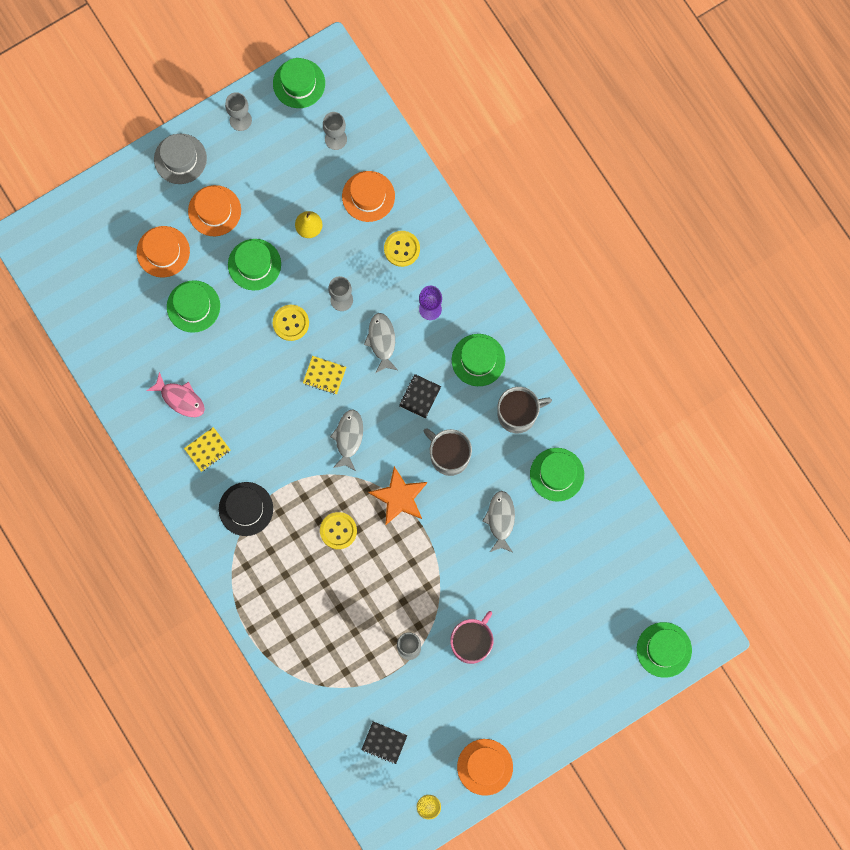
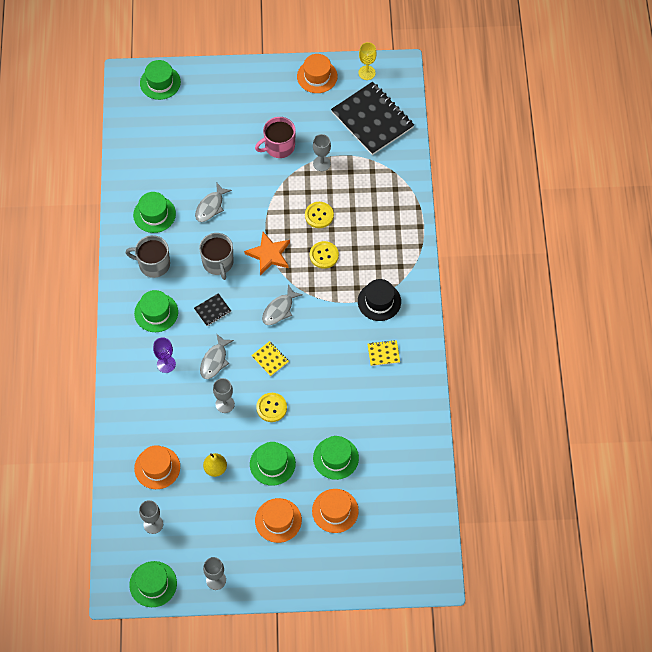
camera: 150 degrees left, 15 degrees down
(180, 159) = (280, 575): grey hat -> none
(180, 398) = (383, 398): pink fish -> none
(384, 742) = (372, 120): black notebook -> black notebook, size x2.39
(402, 249) = (158, 416): yellow button -> yellow button (319, 215)

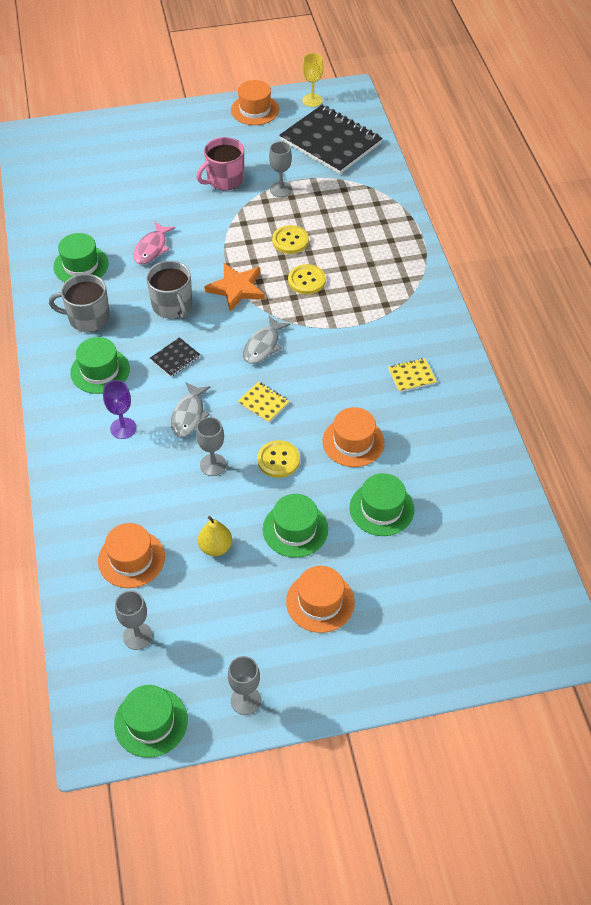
camera: 10 degrees left, 10 degrees down
(160, 82) = (67, 136): green hat -> none
(211, 206) = (152, 248): grey fish -> pink fish
(335, 511) = (398, 576): orange hat -> orange hat (353, 442)
(379, 301) = (390, 320): black hat -> none

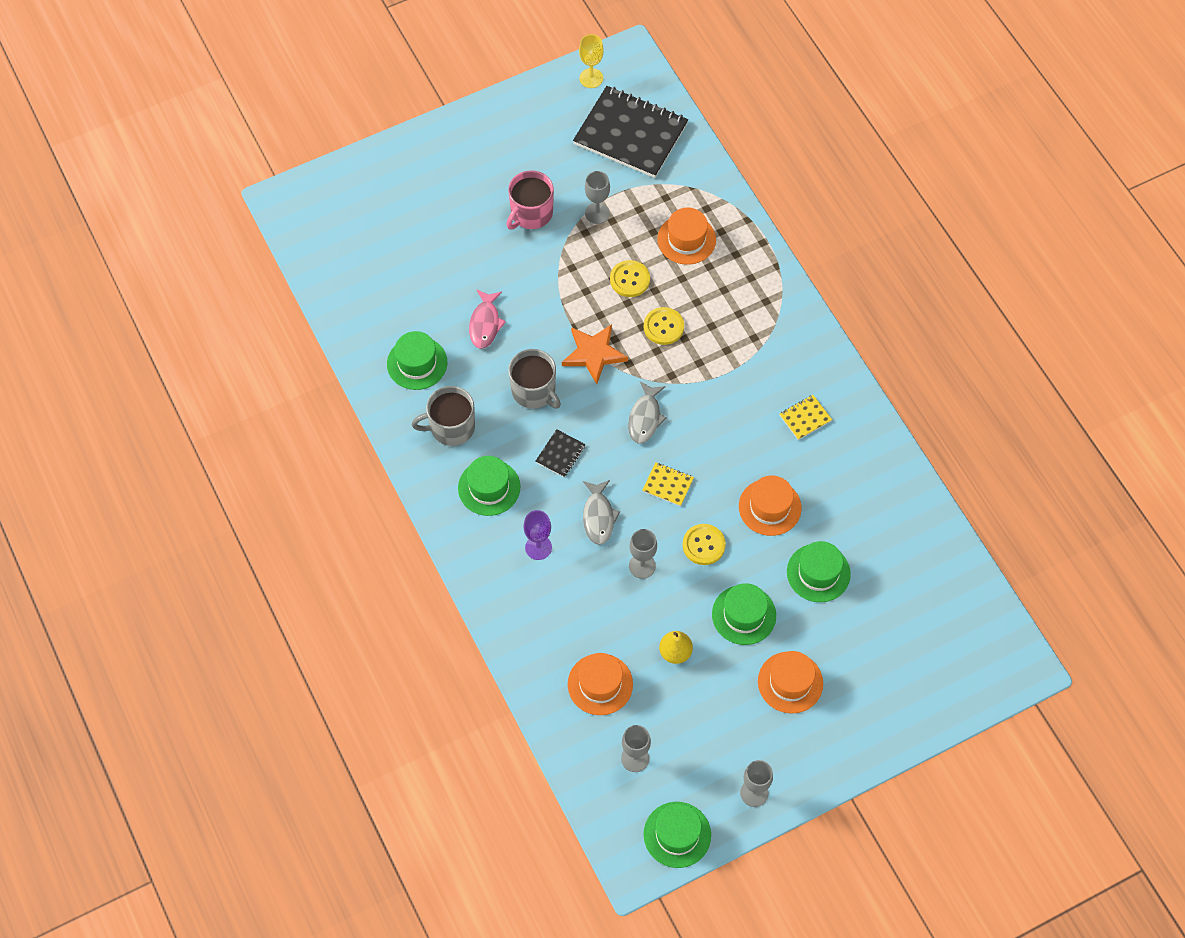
camera: 15 degrees left, 10 degrees up
(255, 110) = (530, 106): orange hat -> orange hat (686, 239)

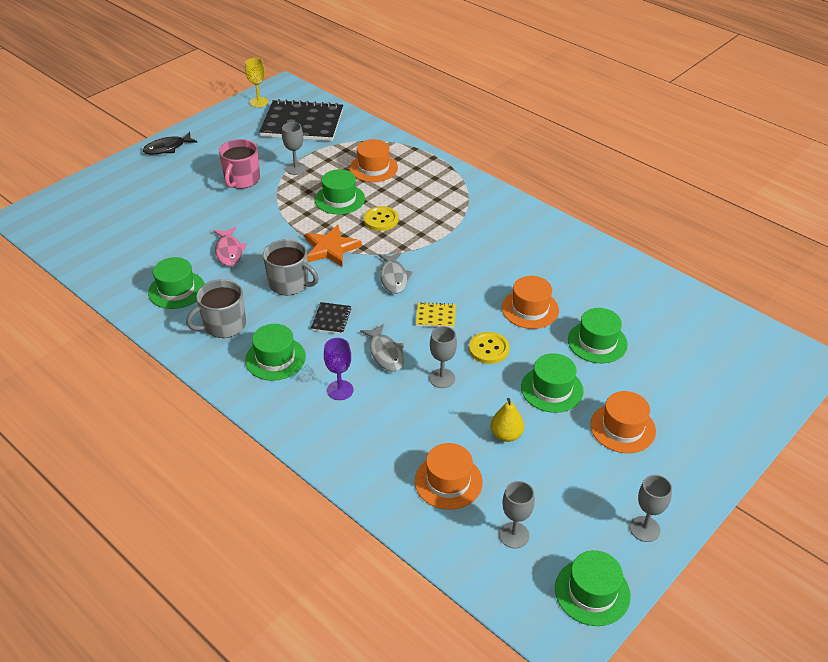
camera: 20 degrees left, 20 degrees down
(461, 132) = (167, 148): none -> black fish
(629, 279) = (339, 199): yellow button -> green hat
(805, 418) = (525, 247): yellow notebook -> none

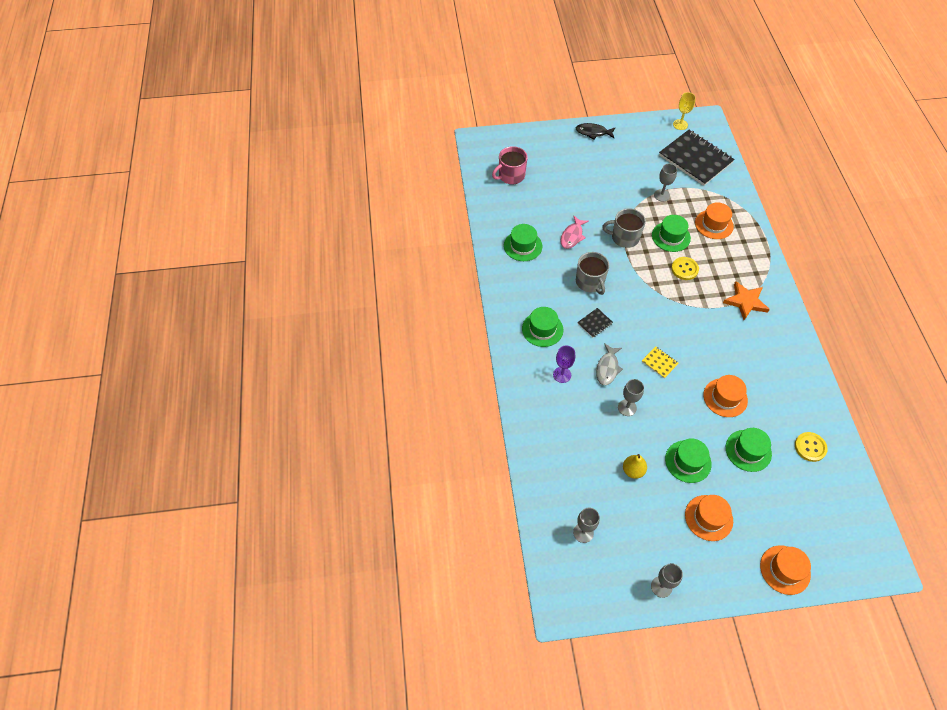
camera: 40 degrees right, 15 degrees up
(223, 325) = (531, 287): grey mug -> grey mug (624, 237)
(242, 180) = (620, 184): pink mug -> pink mug (511, 176)
(331, 249) = (635, 272): orange star -> orange star (745, 302)
(393, 278) = (656, 318): grey fish -> none
(448, 481) = (575, 474): orange hat -> orange hat (785, 570)
(488, 349) = (673, 407): yellow button -> yellow button (810, 447)
(592, 592) = (597, 597): green hat -> none

